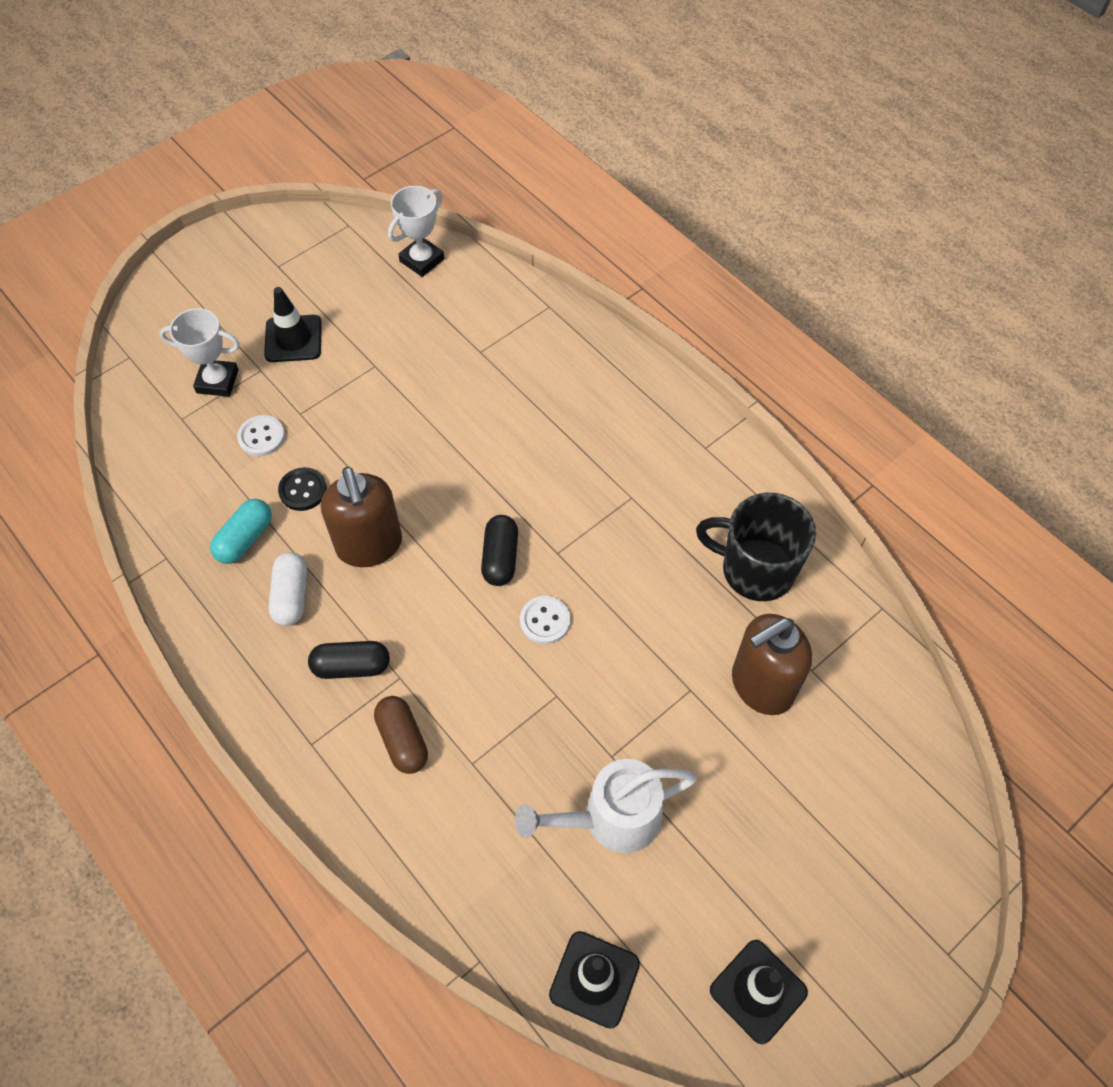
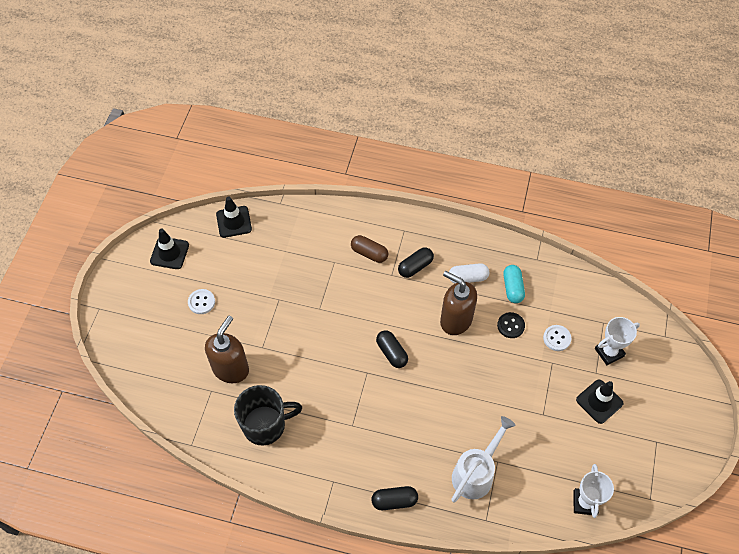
camera: 145 degrees right, 0 degrees up
(291, 596) = (468, 278): white capsule -> white capsule turned 60 degrees counterclockwise
(545, 621) = (348, 337): white button -> white button (201, 302)
(610, 818) = (263, 276): white watering can -> white watering can (476, 473)
(642, 384) = (394, 501): none -> black capsule

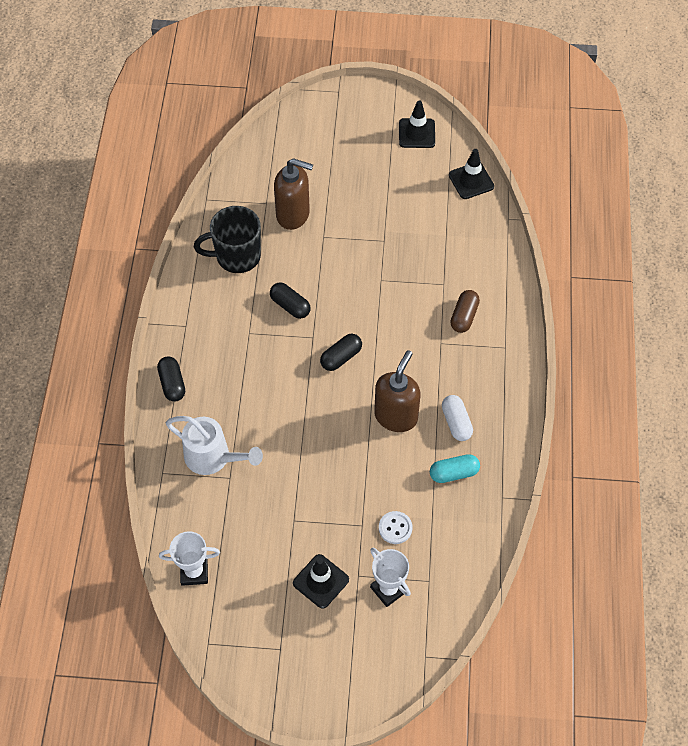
camera: 80 degrees right, 0 degrees up
(201, 302) = (364, 173): white button -> none
(265, 425) = (236, 256): black mug -> black mug turned 105 degrees clockwise
(415, 267) = (457, 365): black capsule -> black capsule (290, 306)
(510, 326) = (401, 476): black button -> none

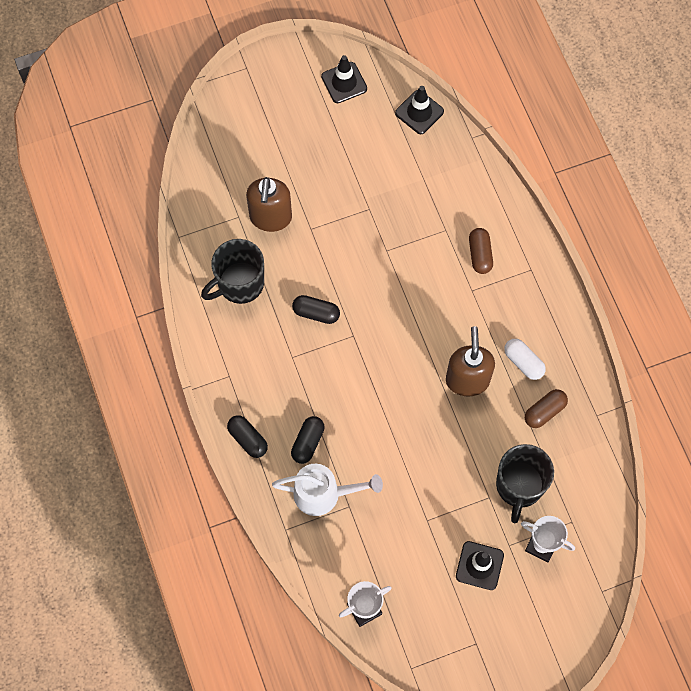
camera: 25 degrees left, 10 degrees up
(293, 214) = (270, 218): brown soap dispenser -> brown soap dispenser turned 105 degrees clockwise
(341, 357) = (389, 344): black capsule -> black capsule (307, 442)
(395, 528) = (519, 486): white button -> black mug
(454, 473) = (544, 411): turquoise capsule -> brown capsule

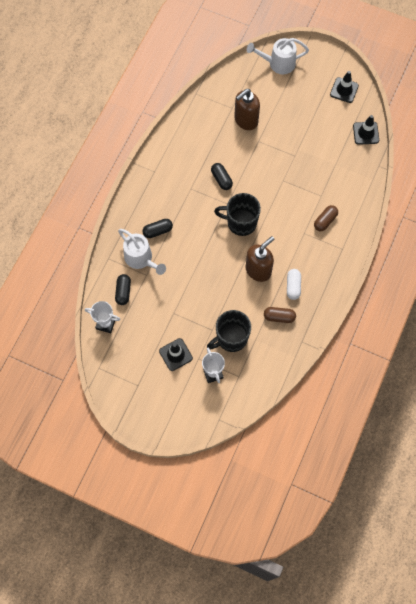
camera: 45 degrees right, 0 degrees up
(236, 116) = (277, 63): none -> white watering can
(239, 284) = (201, 137): black mug -> black mug (240, 222)
(248, 439) = (133, 205): black capsule -> black capsule (123, 292)

